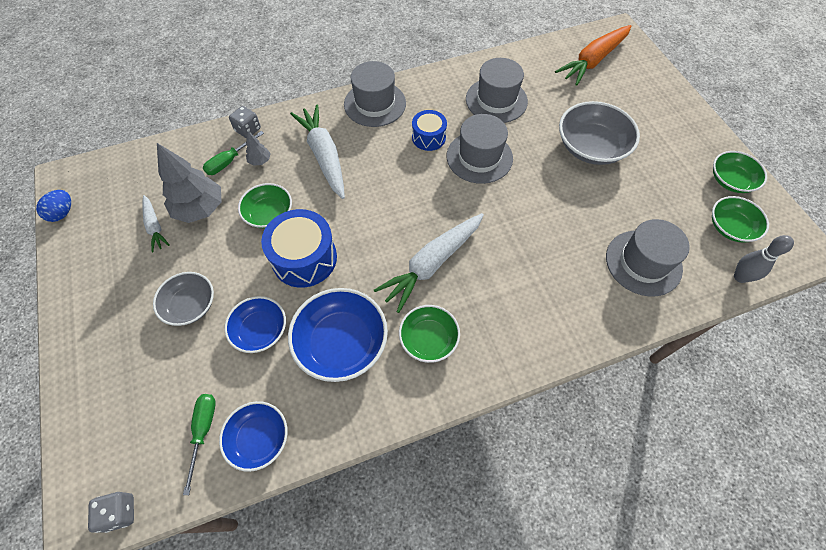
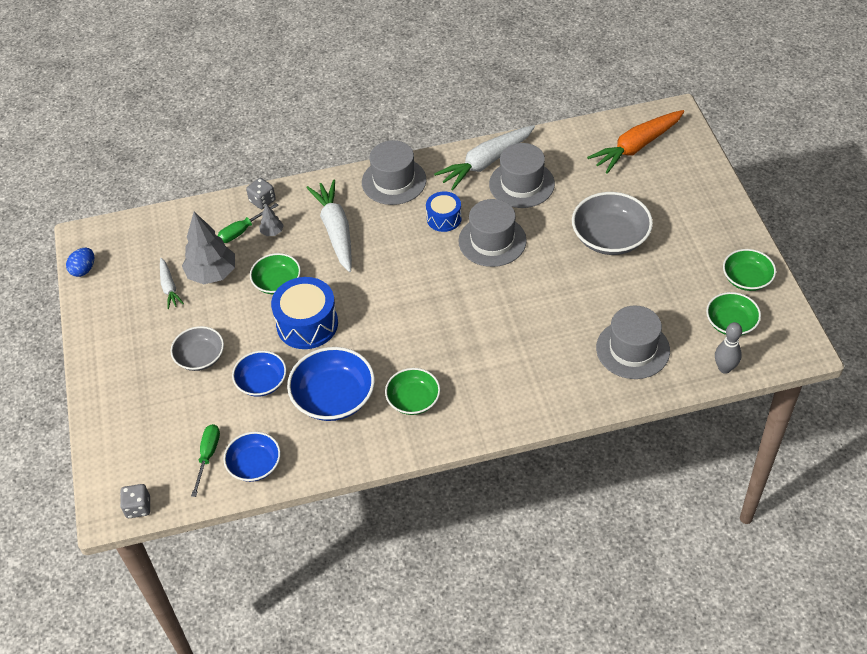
camera: 10 degrees right, 10 degrees down
(432, 264) = (427, 337): white carrot -> white carrot (486, 162)

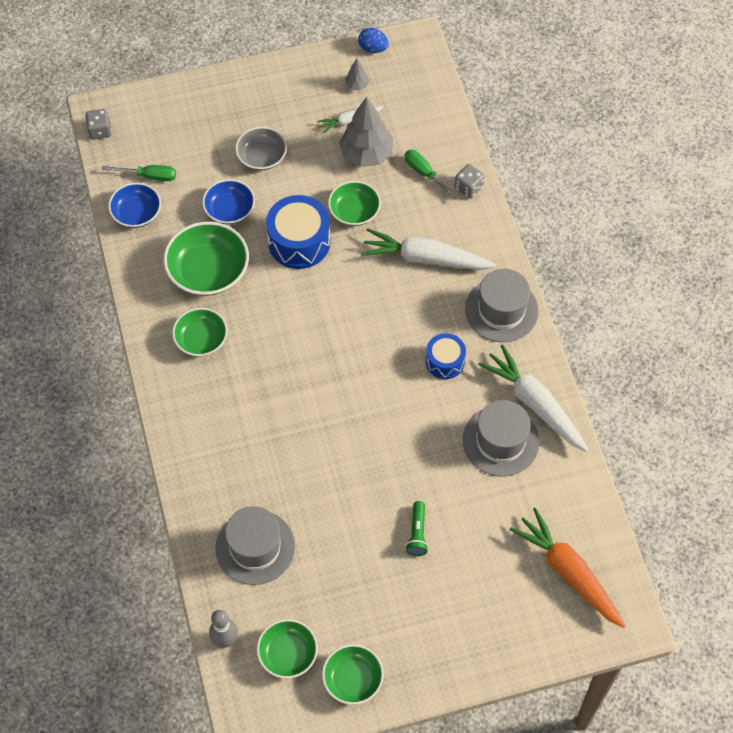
camera: 85 degrees right, 10 degrees up
(272, 232) = (423, 201): grey tree -> grey tree (357, 85)
(333, 397) = (208, 271): blue bowl -> green bowl
(336, 231) = (425, 258): white carrot -> white carrot turned 150 degrees counterclockwise
(492, 241) = (411, 410): grey hat -> none
(610, 237) = (417, 533): grey bowl -> green flashlight

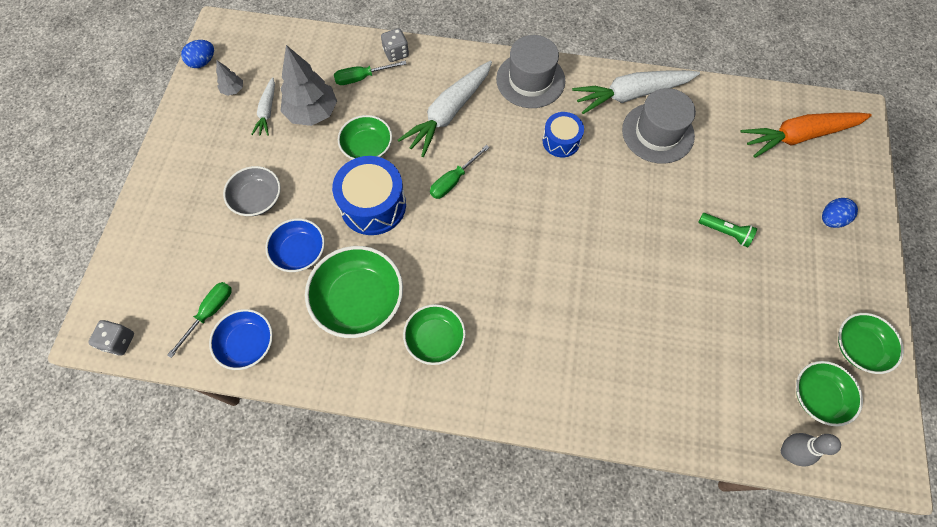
camera: 65 degrees left, 5 degrees up
(255, 547) = (693, 381): grey hat -> none
(355, 291) = (453, 180): none -> green screwdriver
(482, 625) = (831, 219): none -> blue egg

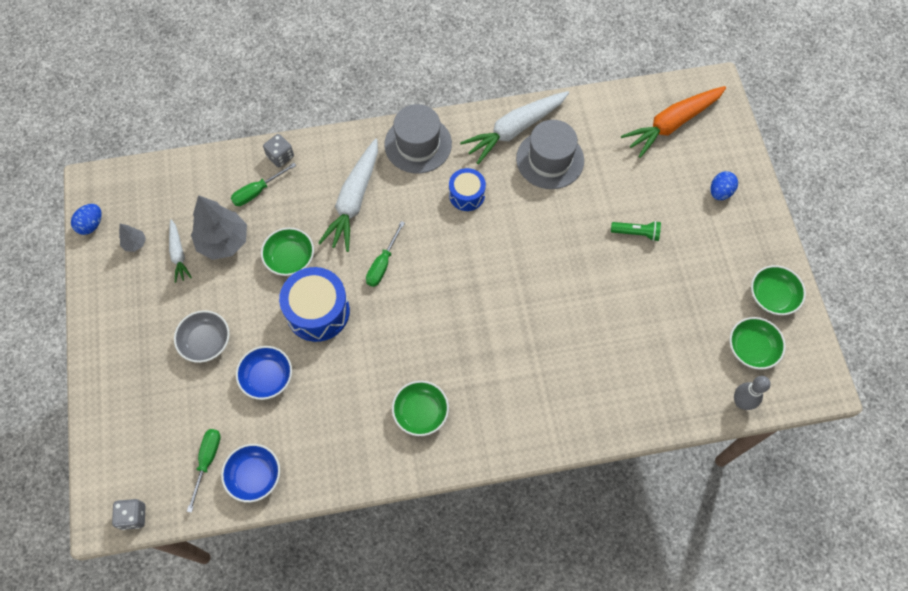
camera: 20 degrees left, 0 degrees up
(359, 300) = (339, 402): green bowl -> none

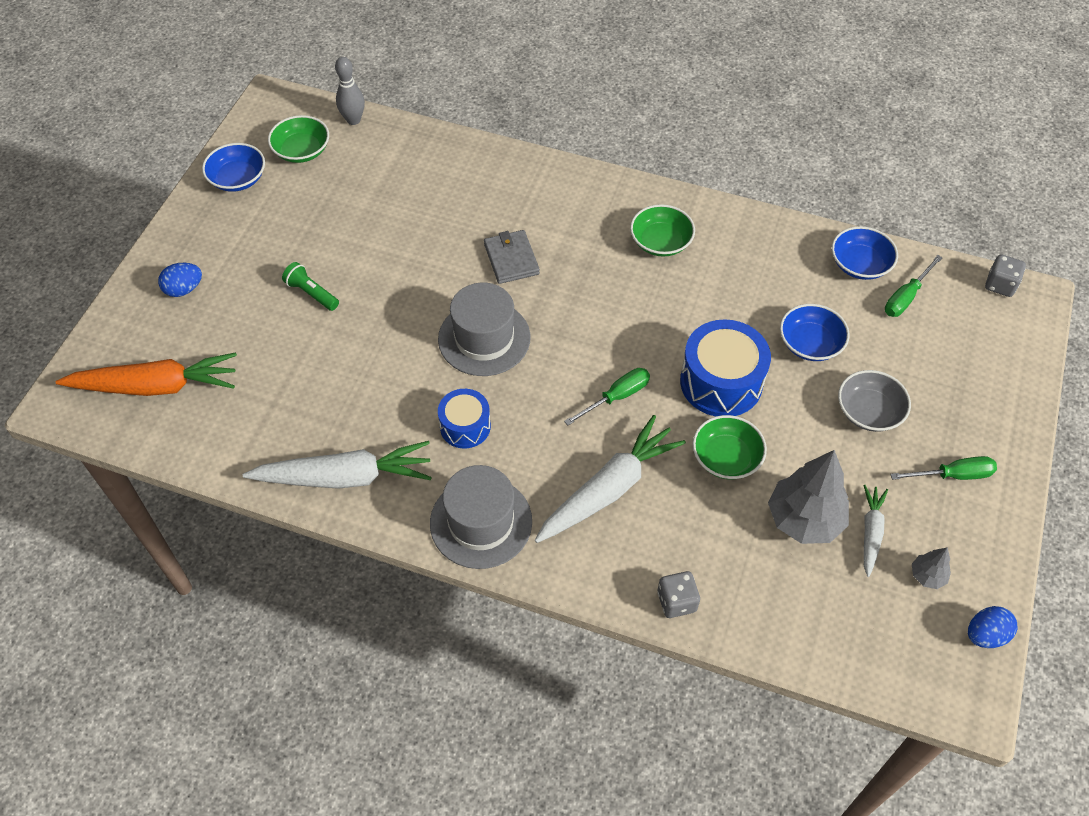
camera: 150 degrees left, 10 degrees down
(257, 191) = (731, 566): green screwdriver -> green screwdriver (953, 475)
(522, 335) = (511, 259): none -> grey wallet
(550, 159) = (334, 418): grey hat -> grey hat (484, 338)
(772, 296) = (238, 179): green bowl -> blue bowl

